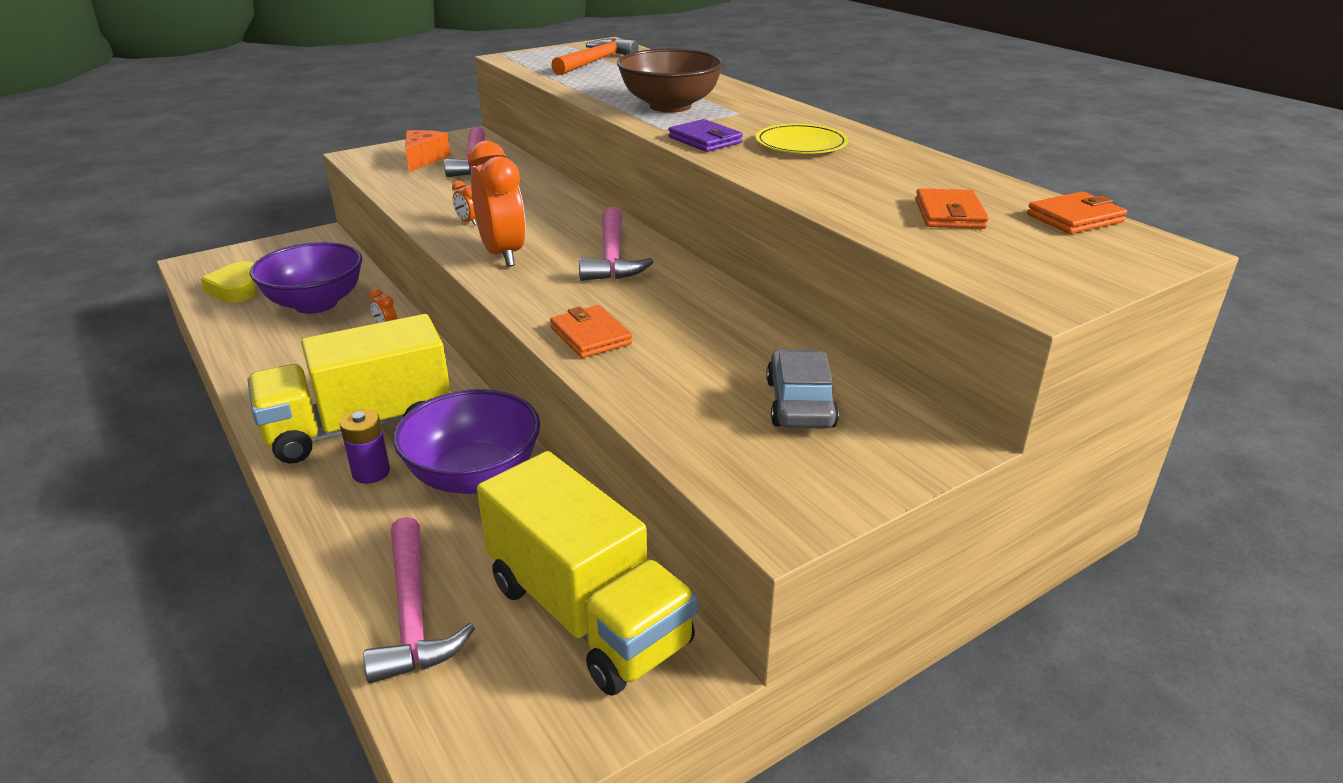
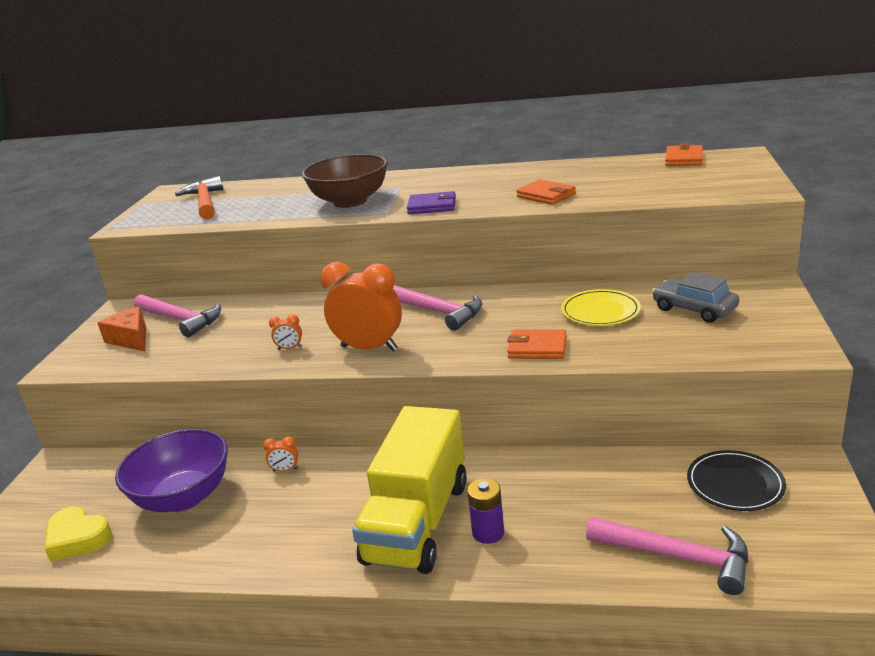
camera: 45 degrees left, 5 degrees down
(474, 476) = (545, 485): purple bowl -> none
(587, 613) = (735, 484): yellow truck -> black plate
(801, 144) = (484, 185): yellow plate -> yellow plate (600, 311)
(949, 214) = (641, 180): orange wallet -> orange wallet (546, 195)

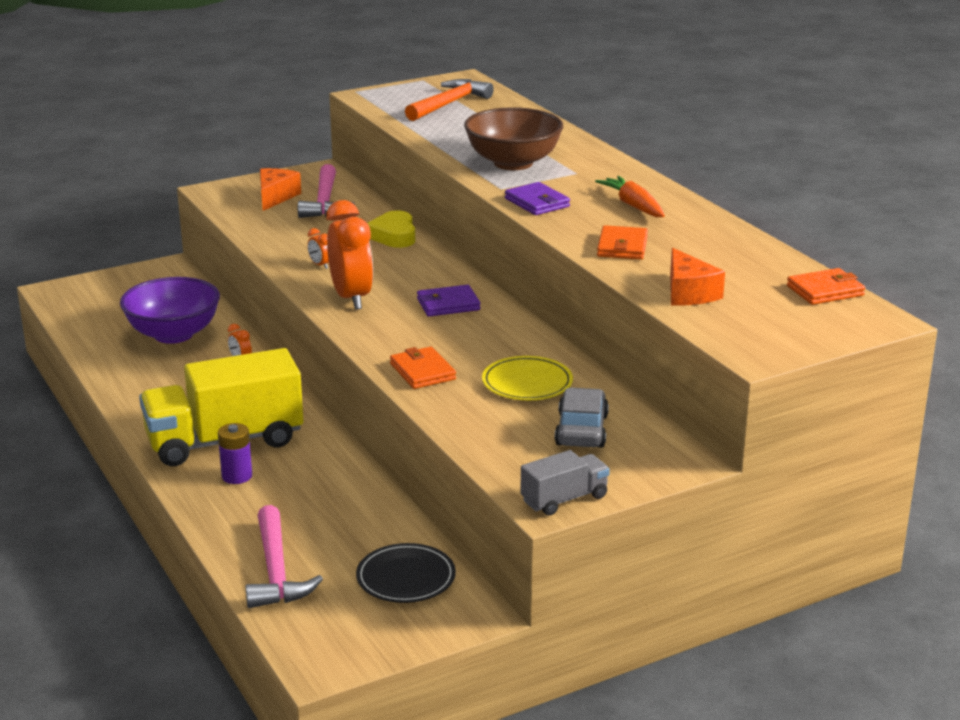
camera: 50 degrees right, 0 degrees up
(78, 539) = (98, 317): yellow heart -> yellow heart (394, 235)
(436, 311) = (448, 304): pink hammer -> purple wallet
(483, 181) = (633, 206): none -> orange carrot
(646, 191) = (688, 293): none -> orange cheese
(798, 340) = (564, 499): none -> grey truck

